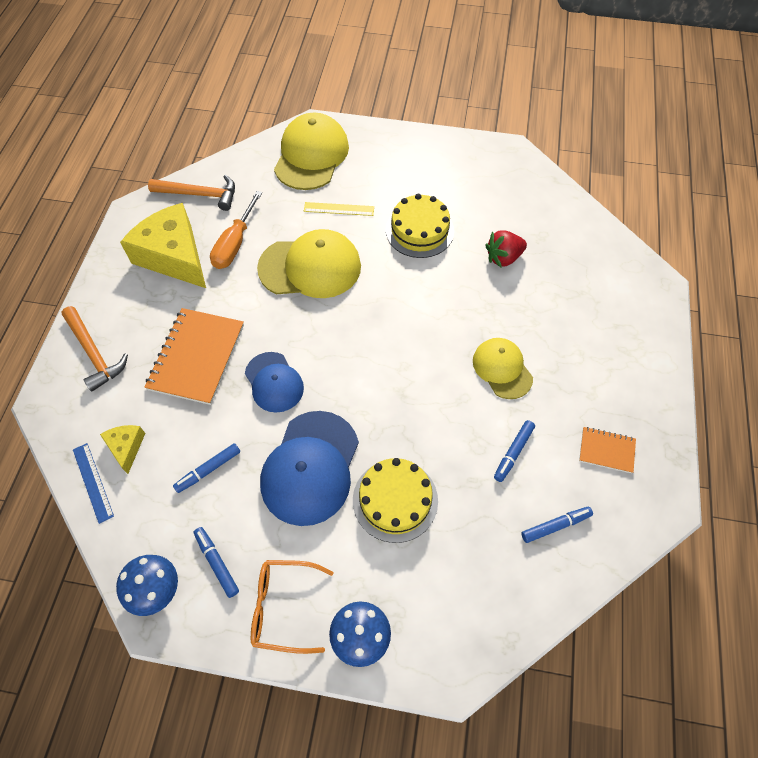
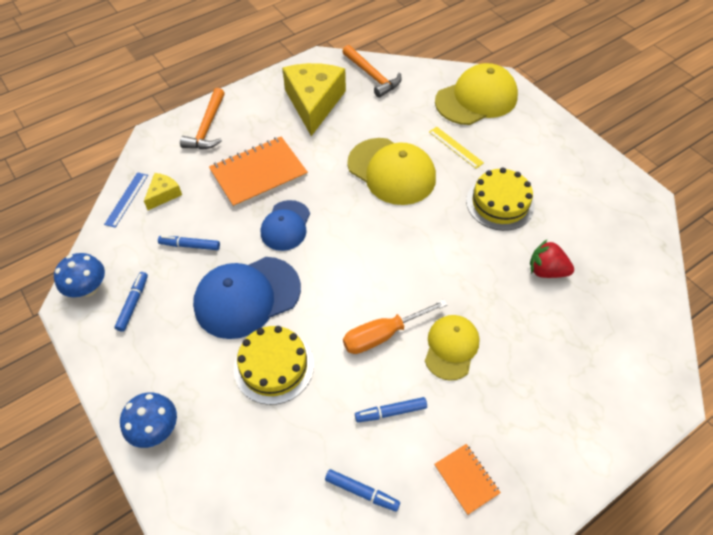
camera: 45 degrees right, 5 degrees down
(235, 243) = (360, 121): orange screwdriver -> orange screwdriver (383, 334)
(283, 607) = (137, 365): orange glasses -> none

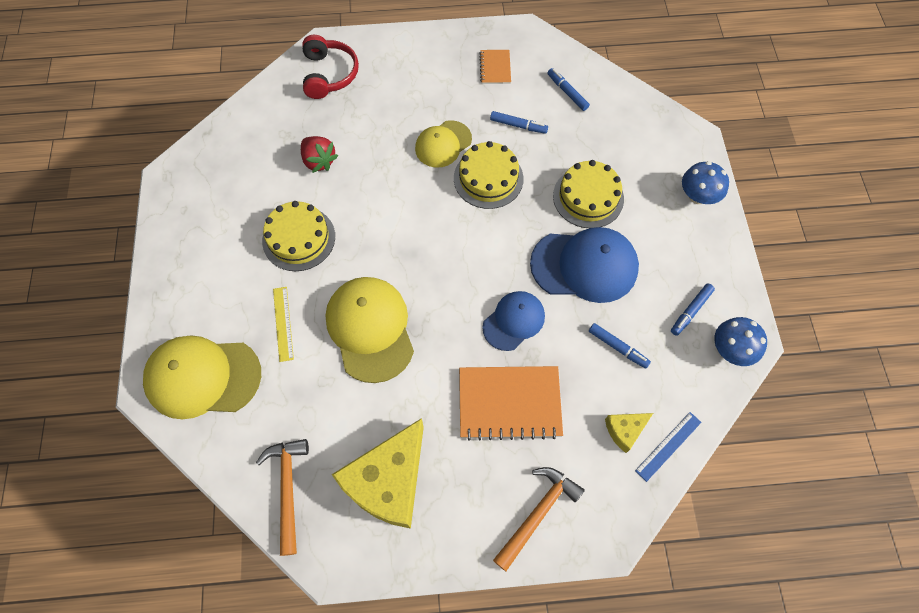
camera: 150 degrees left, 10 degrees up
(383, 334) = (488, 178): orange screwdriver -> yellow cake
(627, 364) = (329, 74): none -> red headphones

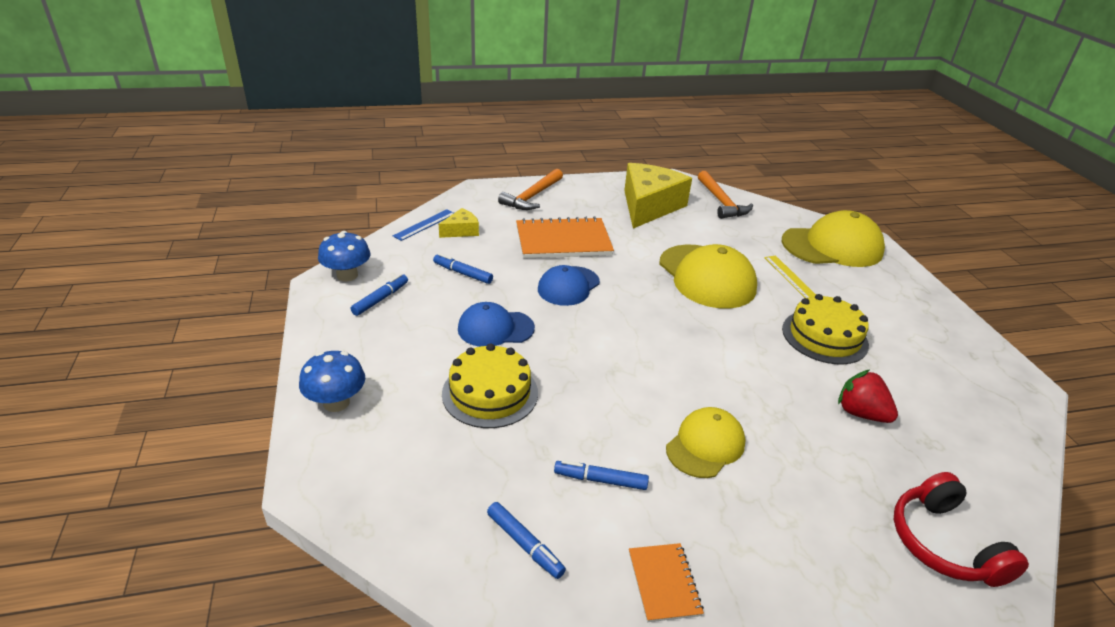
camera: 170 degrees right, 30 degrees down
(488, 178) = (628, 406): yellow cake -> none
(584, 266) = (495, 328): blue cap -> blue cap, size x0.61

